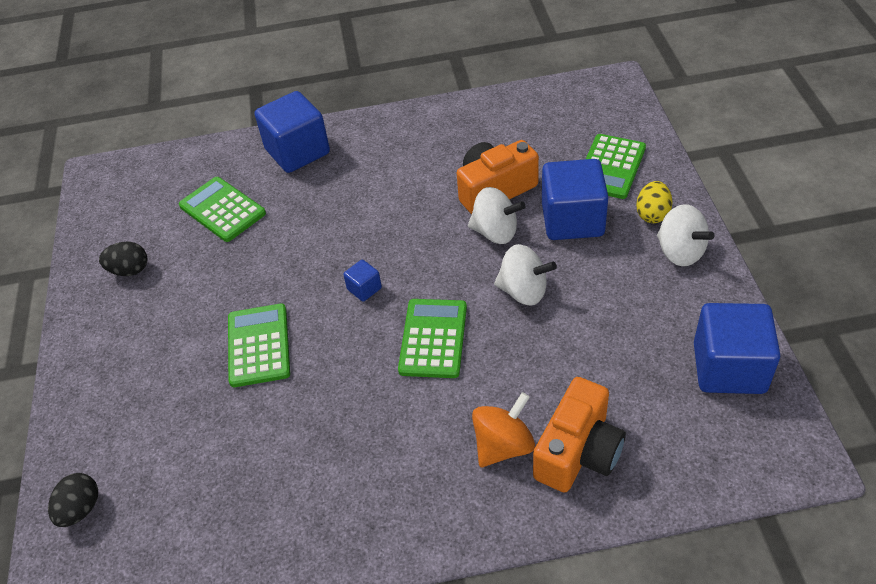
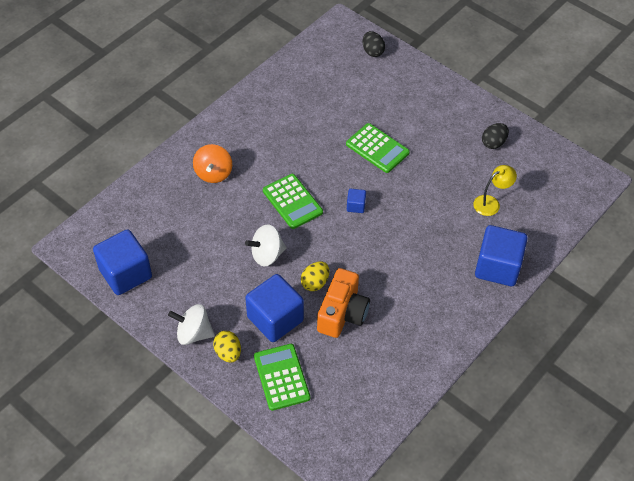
camera: 135 degrees right, 5 degrees up
(222, 210) = (491, 203): green calculator -> yellow lamp
(495, 232) = (315, 283): white spinning top -> yellow egg
(578, 452) = (176, 190): orange camera -> none

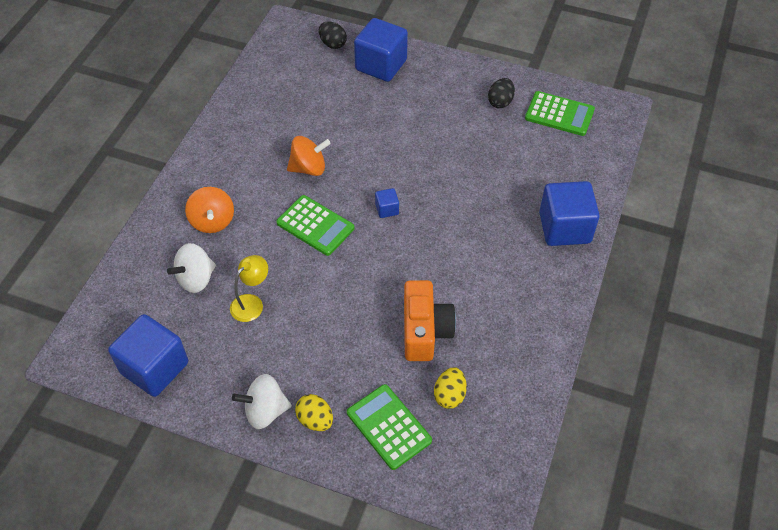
camera: 20 degrees left, 0 degrees up
(267, 255) = (312, 293): white spinning top -> white spinning top (196, 279)
(275, 319) = (352, 362): blue cube -> blue cube (381, 65)
(307, 153) = (309, 168): none -> orange spinning top
(315, 283) = (379, 307): yellow egg -> yellow egg (449, 395)
(377, 148) = (382, 142): green calculator -> green calculator (559, 114)
(491, 203) = (526, 163): yellow lamp -> yellow lamp (251, 303)

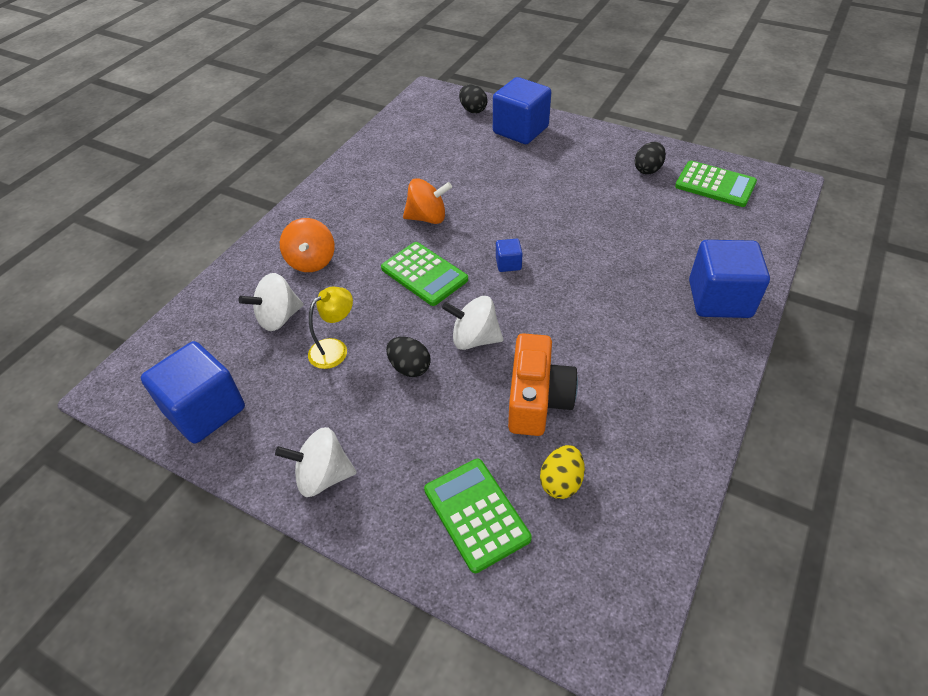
camera: 10 degrees right, 5 degrees down
(315, 420) = (383, 494): yellow egg -> none
(317, 313) = (409, 367): none -> black egg
(367, 283) = (474, 339): none -> white spinning top

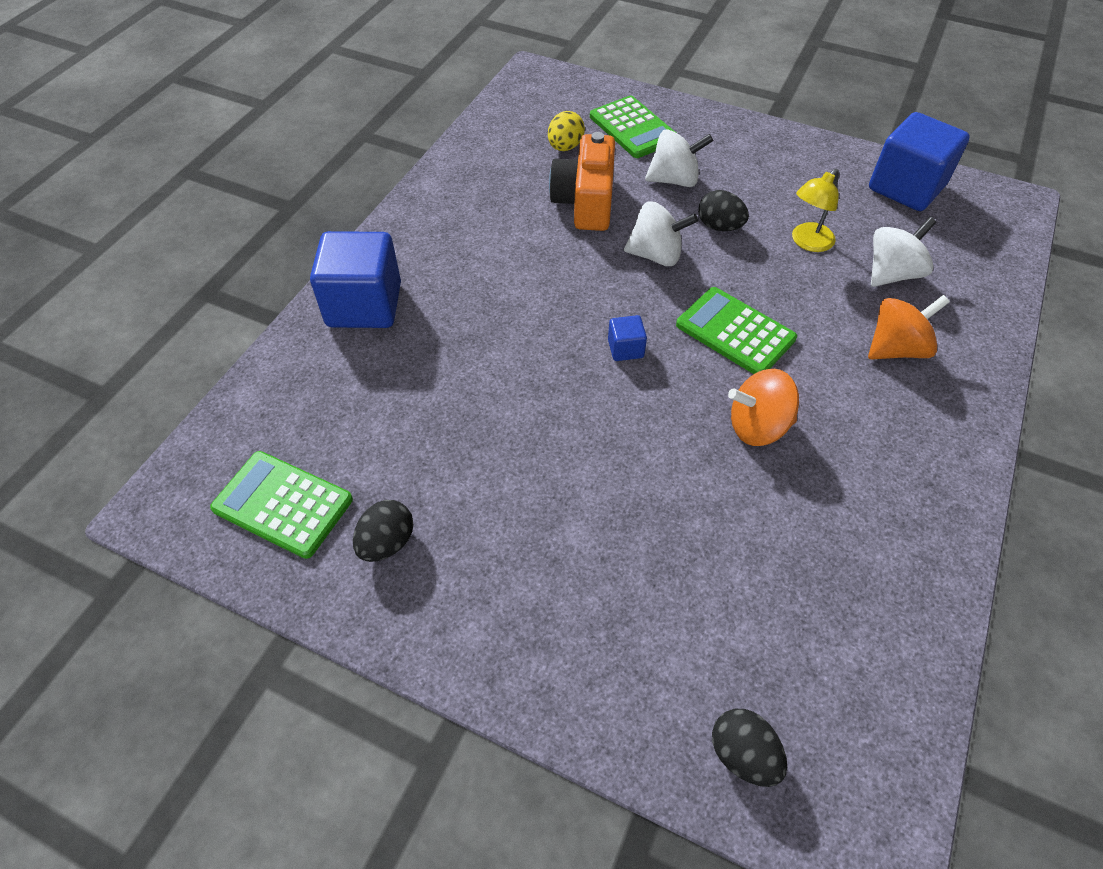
camera: 175 degrees right, 5 degrees up
(311, 261) = (896, 348): orange spinning top -> orange spinning top turned 75 degrees clockwise
(323, 476) = (767, 146): white spinning top -> white spinning top (674, 180)
(520, 130) = (625, 669): blue cube -> none

